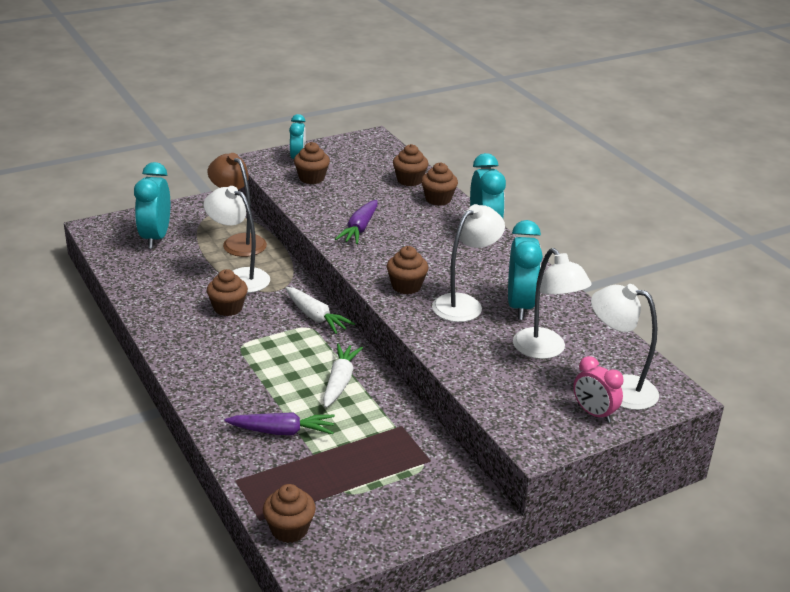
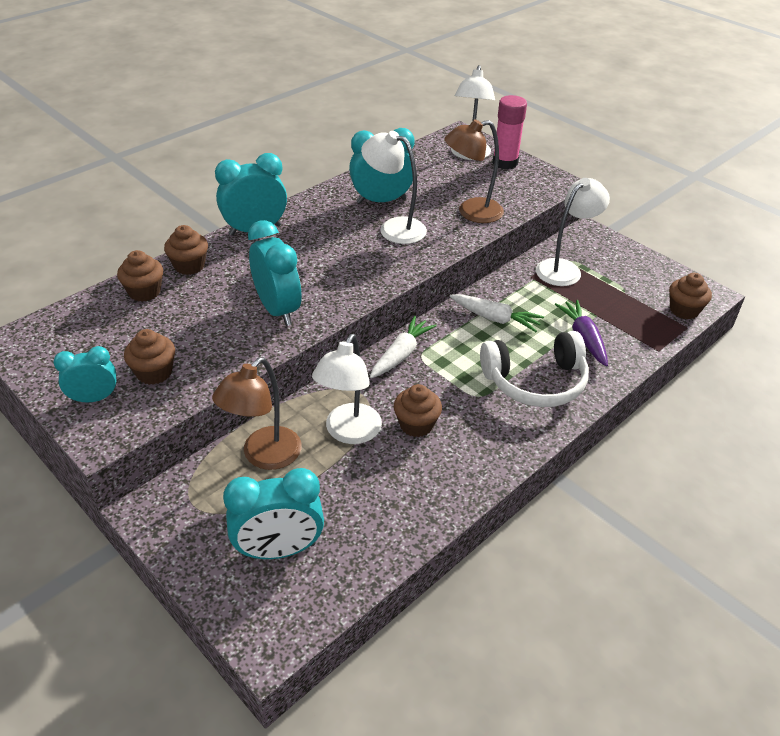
camera: 105 degrees left, 10 degrees up
(239, 382) = (535, 381): none -> white headphones
(340, 381) = (495, 318): white carrot -> white carrot turned 150 degrees counterclockwise
(359, 229) = (278, 310): purple carrot -> turquoise clock
(406, 286) = (381, 262): brown cupcake -> none
(480, 359) = (471, 212): none -> brown lamp
(545, 350) = (440, 185): white lamp -> white lamp (564, 268)
(594, 413) = (505, 163): pink clock -> pink glue stick

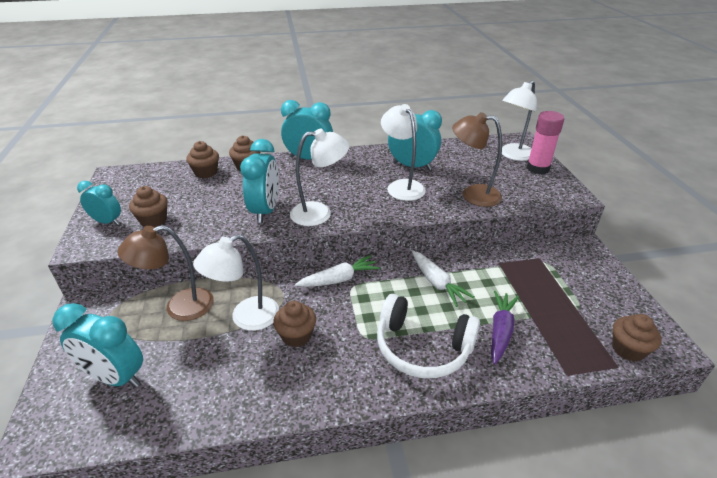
camera: 35 degrees right, 5 degrees down
(564, 268) = (535, 268): white lamp -> white lamp (319, 213)

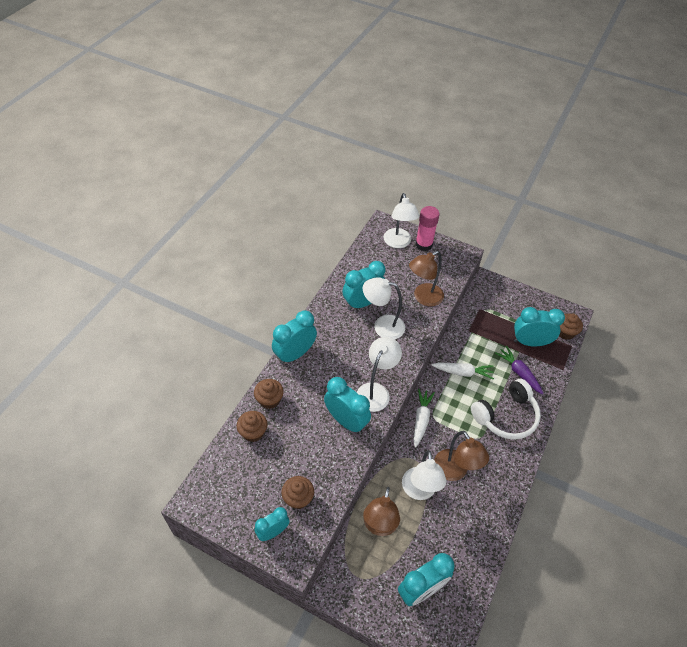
camera: 55 degrees left, 15 degrees up
(296, 335) = (454, 472): brown cupcake -> brown lamp
(560, 321) = (530, 342): none -> turquoise clock

